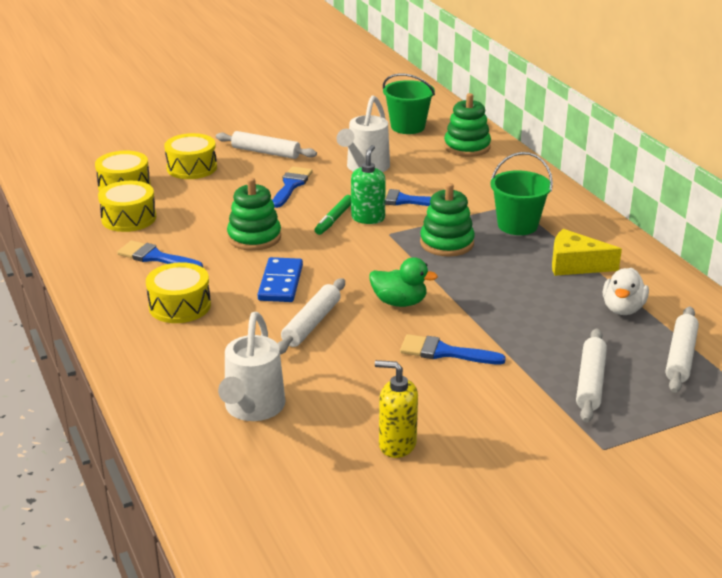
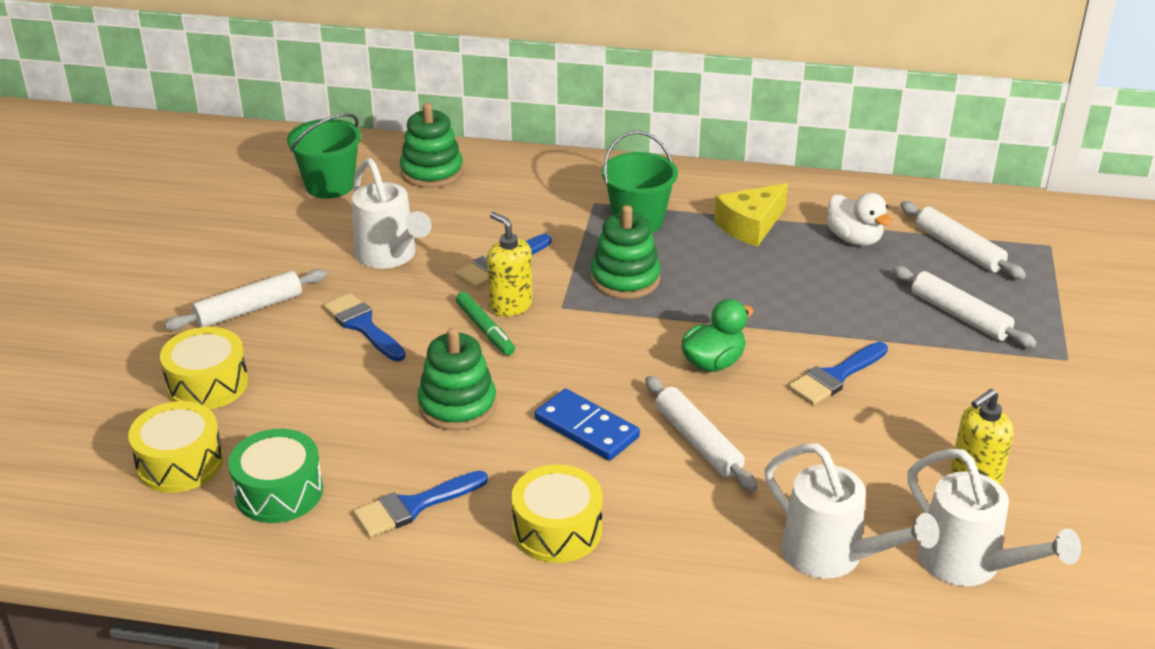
camera: 55 degrees left, 5 degrees up
(129, 218) = (279, 492): yellow drum -> green drum
(300, 468) = (969, 564): none -> white watering can
(368, 218) = (510, 305): green soap dispenser -> yellow soap dispenser

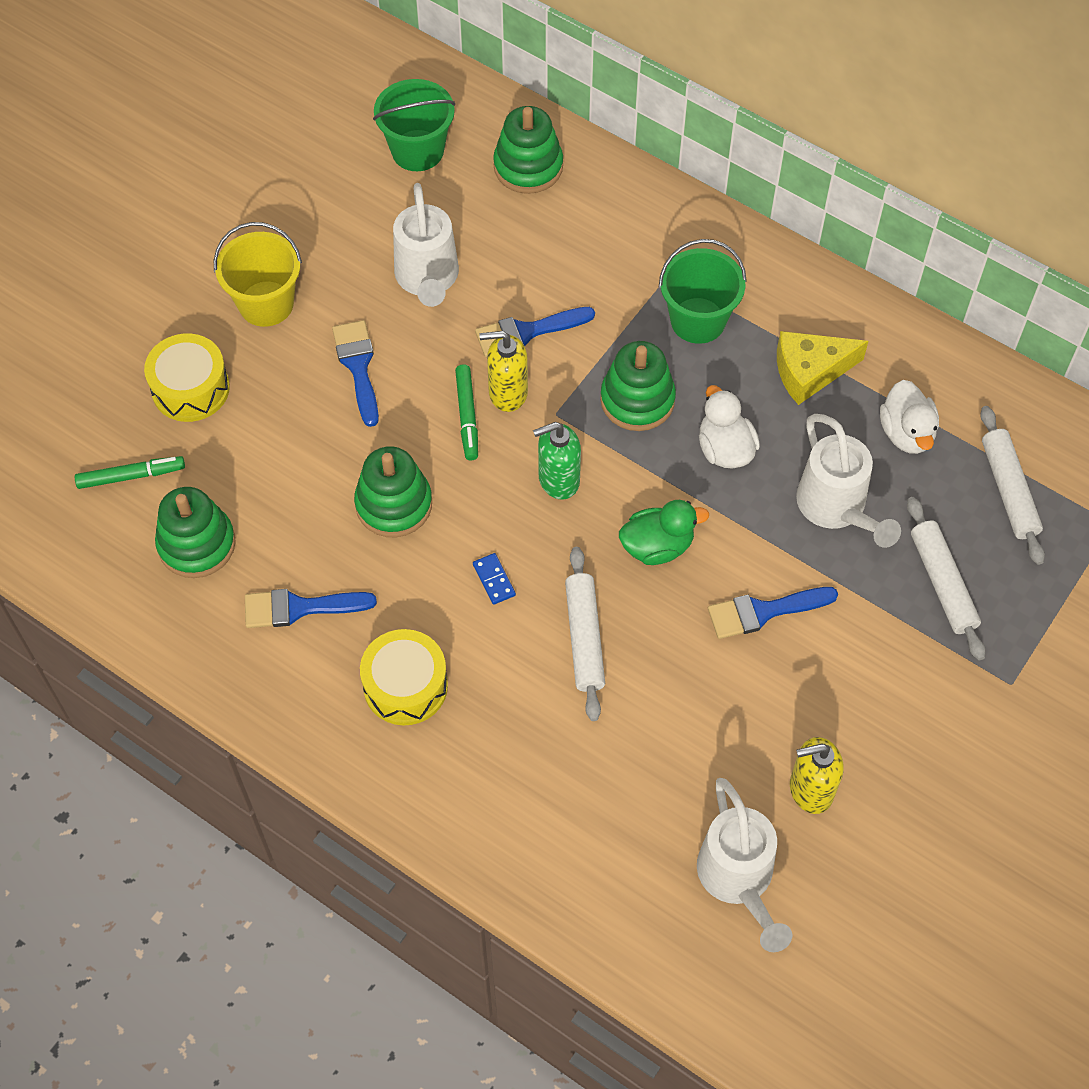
camera: 25 degrees right, 25 degrees up
(180, 463) = (130, 476): yellow drum -> green marker
(249, 309) = (266, 303): white rolling pin -> yellow bucket
(279, 492) = (196, 544): green drum -> green stacking toy
(510, 305) = (507, 393): yellow soap dispenser -> yellow soap dispenser turned 75 degrees counterclockwise
(587, 428) = (494, 580): blue domino -> blue domino, size x0.52
(595, 346) = (558, 480): none -> green soap dispenser
(721, 288) = (725, 449): none -> white duck
(832, 556) = (623, 817): white watering can -> white watering can (836, 508)

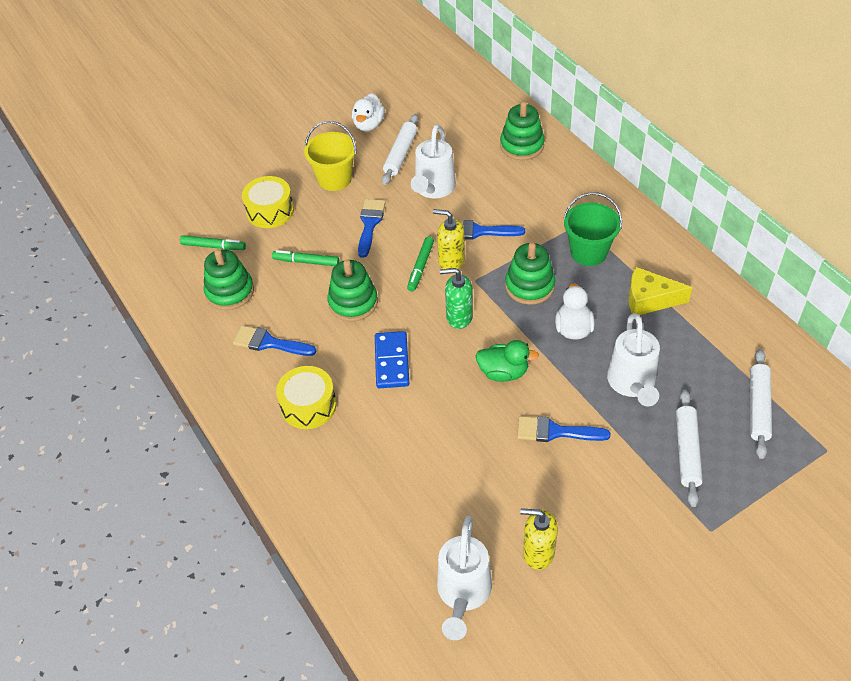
camera: 25 degrees right, 10 degrees down
(291, 459) = (306, 262): none -> green marker
(417, 150) = (460, 123): green bucket -> none
(494, 580) = (392, 361): blue domino -> blue domino, size x1.92
(584, 638) = (432, 412): white rolling pin -> white rolling pin (401, 154)
(906, 433) = (700, 353): white duck -> white duck (368, 125)

